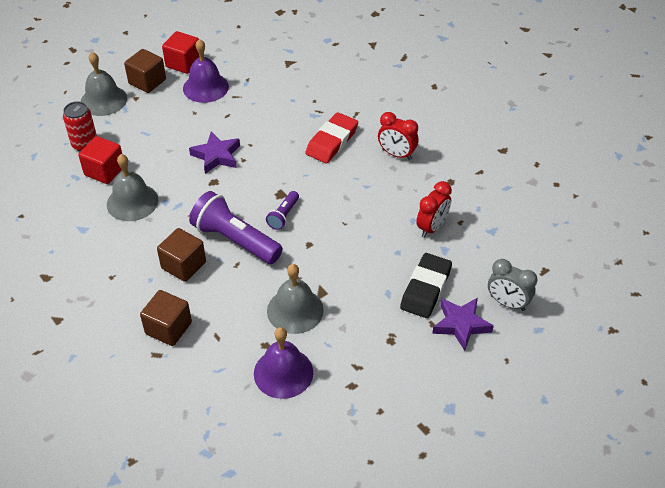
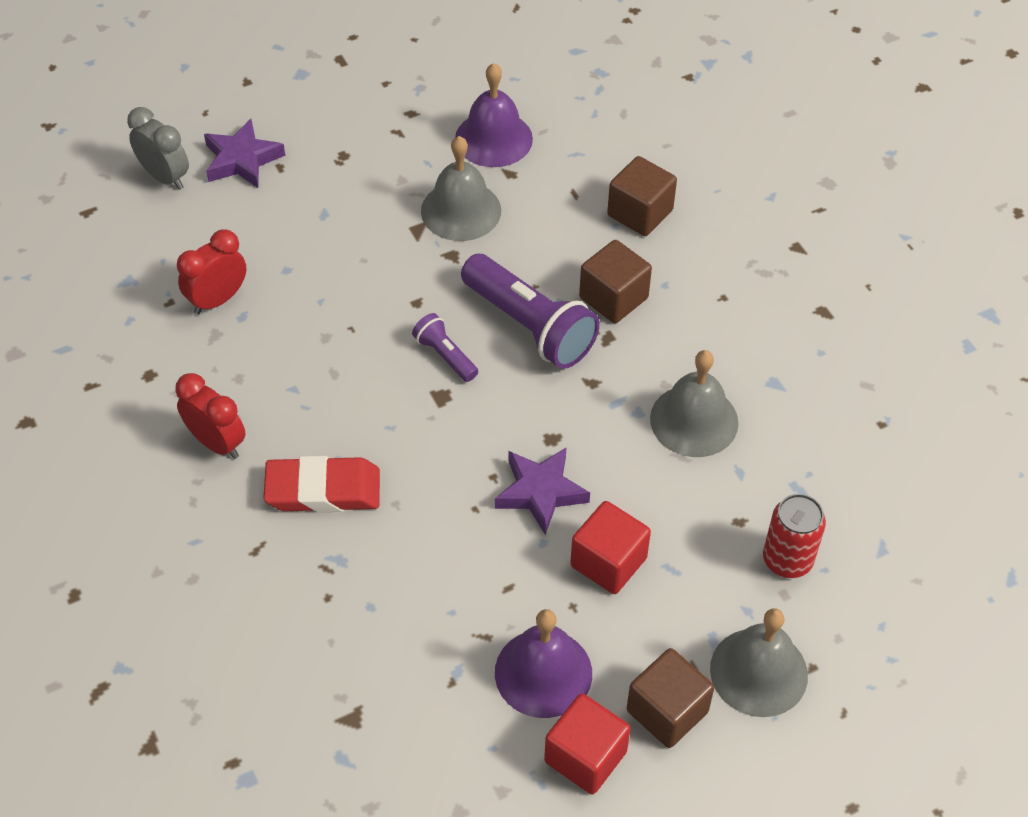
camera: 170 degrees left, 5 degrees up
(104, 171) = (745, 492): red cube -> red cube (608, 562)
(283, 216) = (445, 355): purple flashlight -> purple flashlight turned 75 degrees counterclockwise
(332, 141) = (323, 490): red eraser -> red eraser turned 45 degrees clockwise
(425, 289) = (268, 212): black eraser -> none

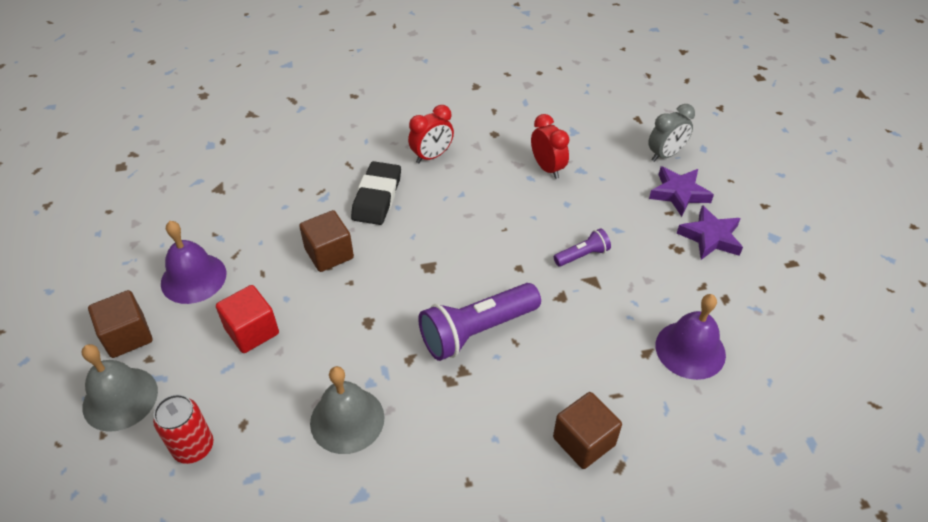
camera: 105 degrees right, 5 degrees down
(323, 490) = (377, 197): red eraser -> black eraser
(445, 355) = (464, 275): purple flashlight -> purple flashlight (582, 255)
(461, 210) = (608, 311): grey bell -> none
(540, 492) = (326, 305): purple star -> purple star (710, 237)
(585, 756) = (127, 286): red cube -> none
(613, 298) = (490, 395): brown cube -> brown cube (329, 254)

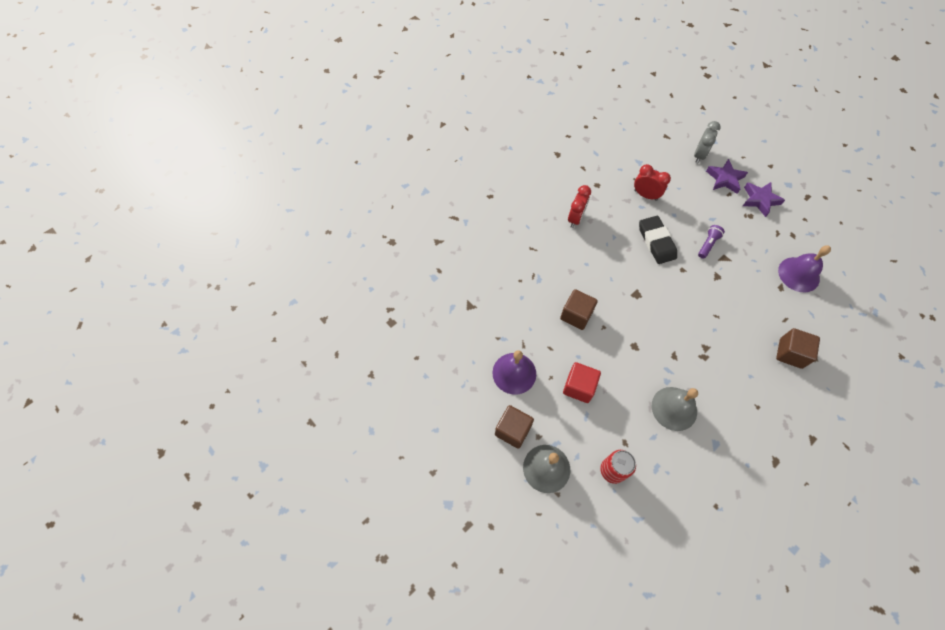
camera: 30 degrees left, 15 degrees up
(377, 197) = (569, 263): black eraser -> black eraser (656, 242)
(476, 331) = (693, 320): purple flashlight -> none

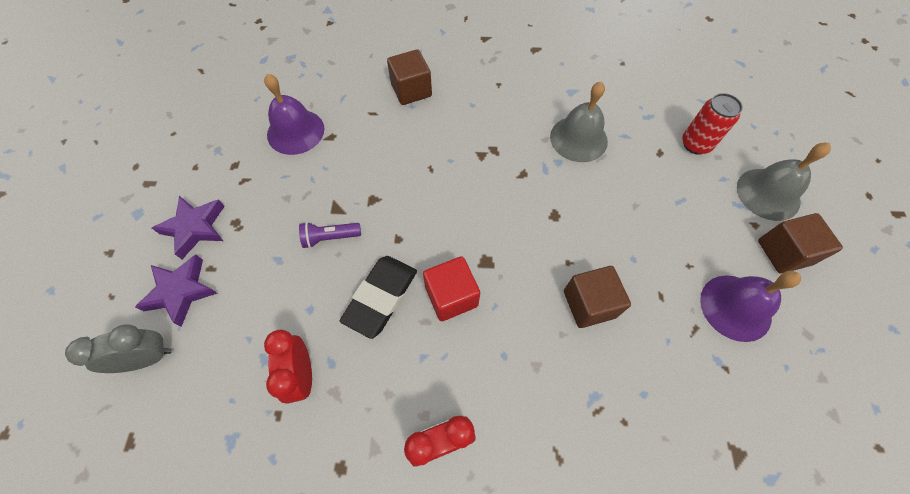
camera: 135 degrees left, 0 degrees up
(579, 387) = (663, 230): red cube -> red cube (451, 296)

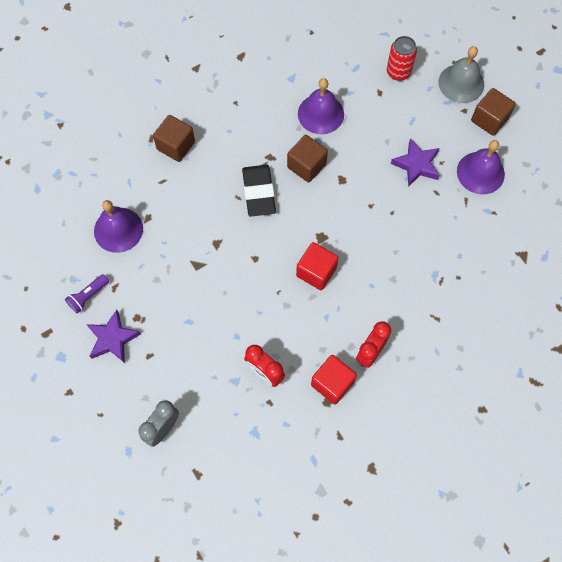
camera: 35 degrees left, 5 degrees up
(181, 291) = (144, 381): purple star -> purple star (416, 165)
(330, 237) = (210, 286): purple flashlight -> purple flashlight (88, 296)
(366, 447) = (332, 383): none -> red cube
(381, 297) = (274, 300): black eraser -> black eraser (259, 192)
(578, 138) = (321, 114): grey bell -> purple bell
(589, 304) = (399, 224): brown cube -> brown cube (306, 166)

